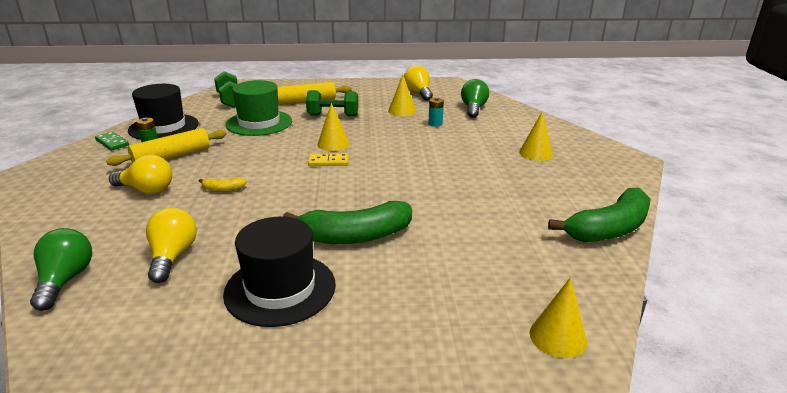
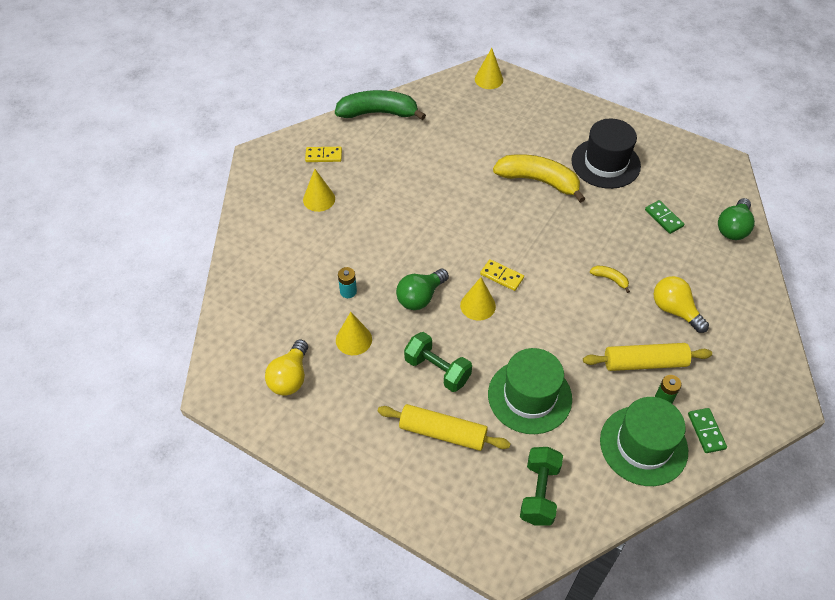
camera: 145 degrees left, 25 degrees up
(164, 127) = (643, 445): black hat -> green hat
(173, 256) = (663, 218): yellow light bulb -> green domino
(355, 236) = (538, 181): green banana -> yellow banana
(473, 109) = (275, 301): green light bulb -> green light bulb (420, 297)
(585, 177) = (323, 156): none -> yellow domino

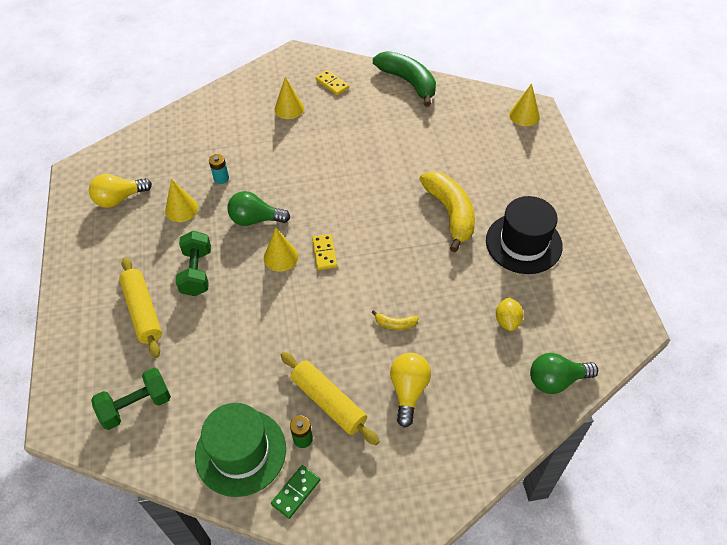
camera: 50 degrees right, 0 degrees up
(529, 396) = (222, 344): green hat -> none
(610, 279) = (395, 324): yellow banana -> yellow banana turned 105 degrees clockwise
(663, 218) = (507, 321): green domino -> yellow lemon

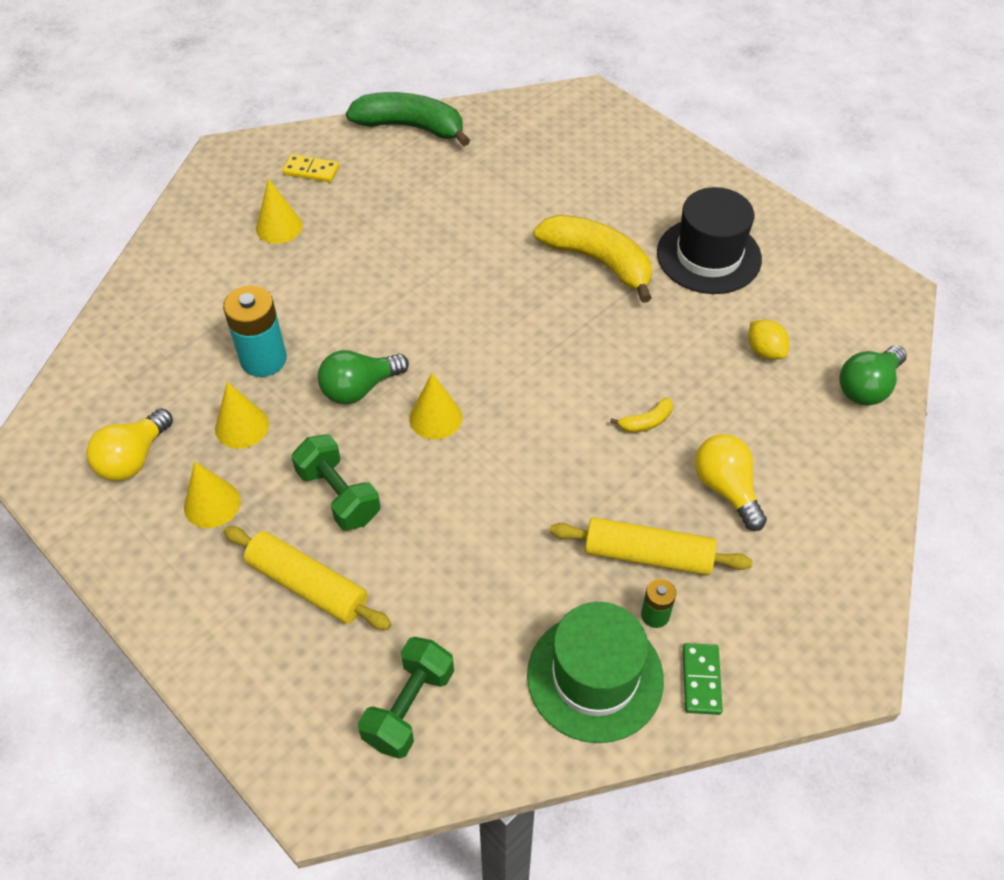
camera: 35 degrees left, 0 degrees up
(221, 178) = (263, 359): turquoise battery -> turquoise battery, size x1.90
(324, 253) = (487, 384): yellow domino -> none
(524, 115) = (586, 109): yellow cone -> yellow cone (212, 504)

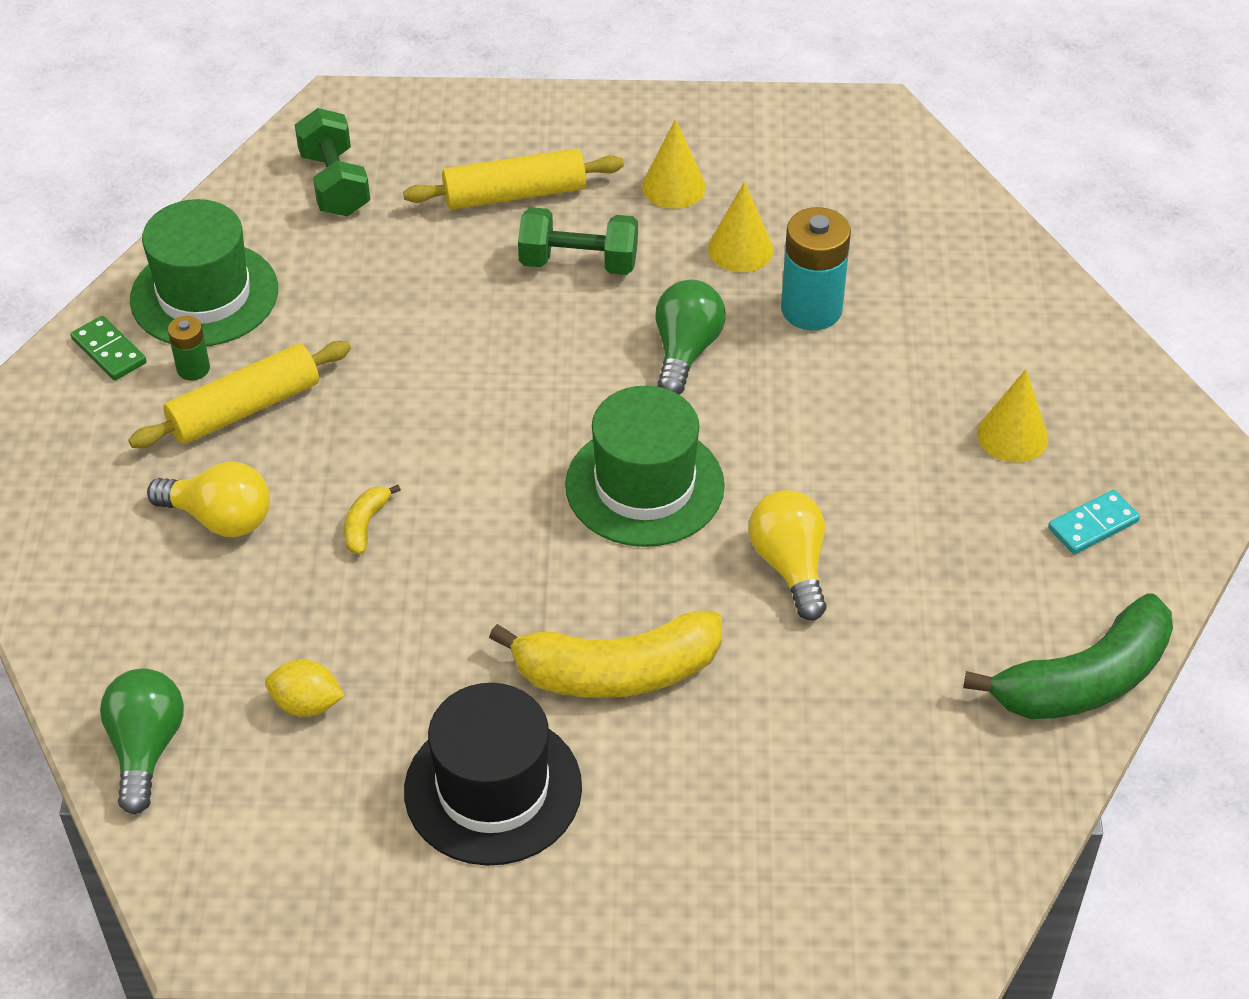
camera: 135 degrees right, 5 degrees down
(133, 458) = (788, 168): yellow light bulb -> yellow light bulb (790, 566)
(311, 171) = (1093, 525): yellow domino -> turquoise domino
(435, 417) = (579, 379): yellow cone -> none
(478, 333) = (644, 485): none -> green hat

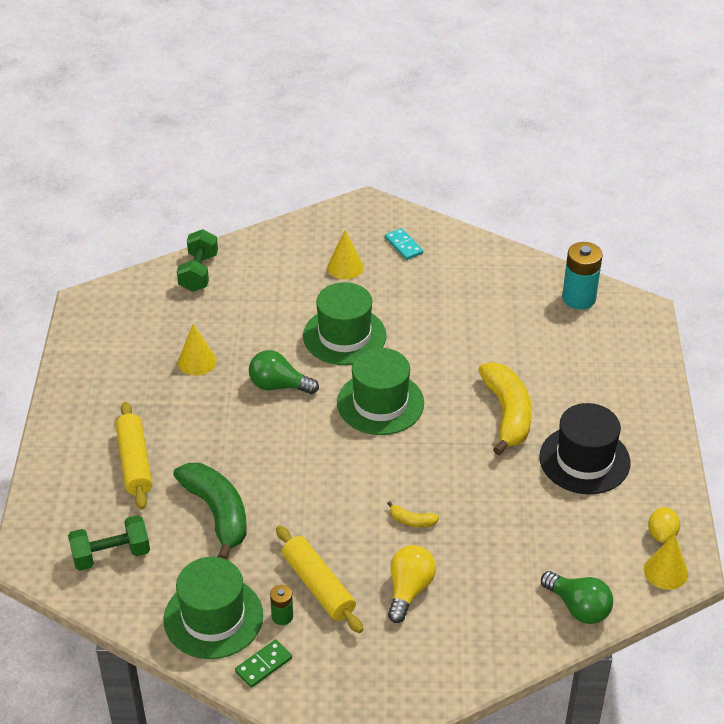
camera: 90 degrees left, 5 degrees down
(146, 748) = (578, 607): green light bulb -> green light bulb turned 135 degrees counterclockwise
(306, 704) = (540, 538): yellow lemon -> yellow lemon (662, 534)
(578, 263) = (201, 431): green dumbbell -> green dumbbell (199, 272)
(673, 186) = (138, 389): yellow cone -> yellow cone (665, 571)
(790, 566) = (434, 349): yellow light bulb -> none
(811, 309) = (249, 334): turquoise battery -> turquoise battery (579, 298)
(818, 436) = (344, 336): none -> green hat
(1084, 680) = (497, 257): green banana -> green banana (217, 513)

